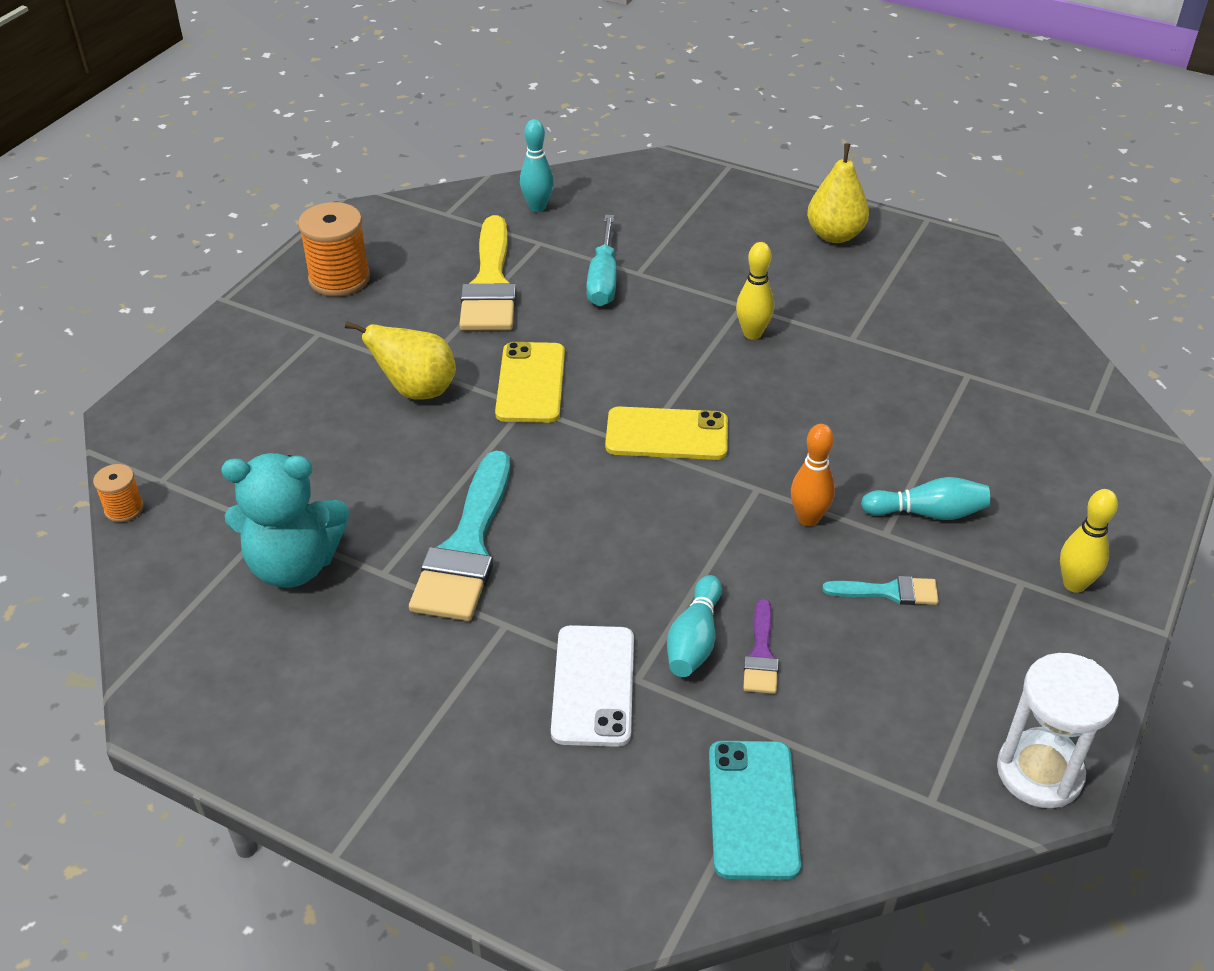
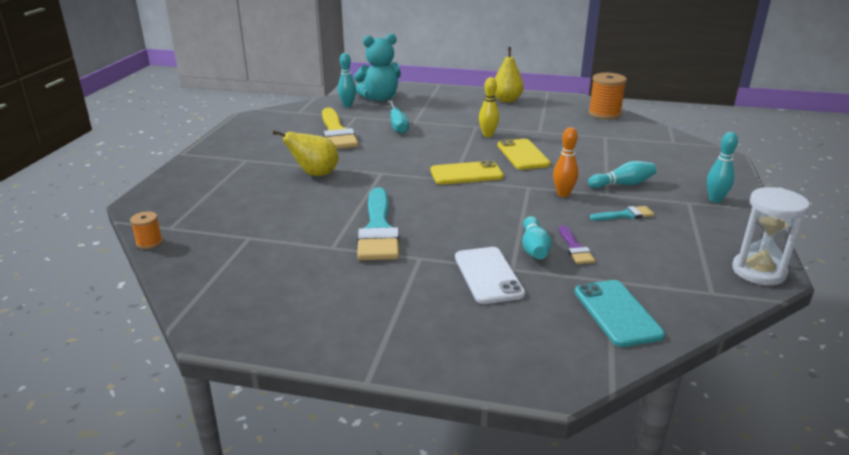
camera: 15 degrees left, 15 degrees down
(294, 565) = (273, 251): turquoise teddy bear -> turquoise teddy bear (380, 98)
(339, 279) = (248, 139): orange spool -> orange spool (604, 114)
(531, 383) = (379, 164): yellow phone -> yellow phone (523, 155)
(1074, 584) = (715, 199): yellow bowling pin -> turquoise bowling pin

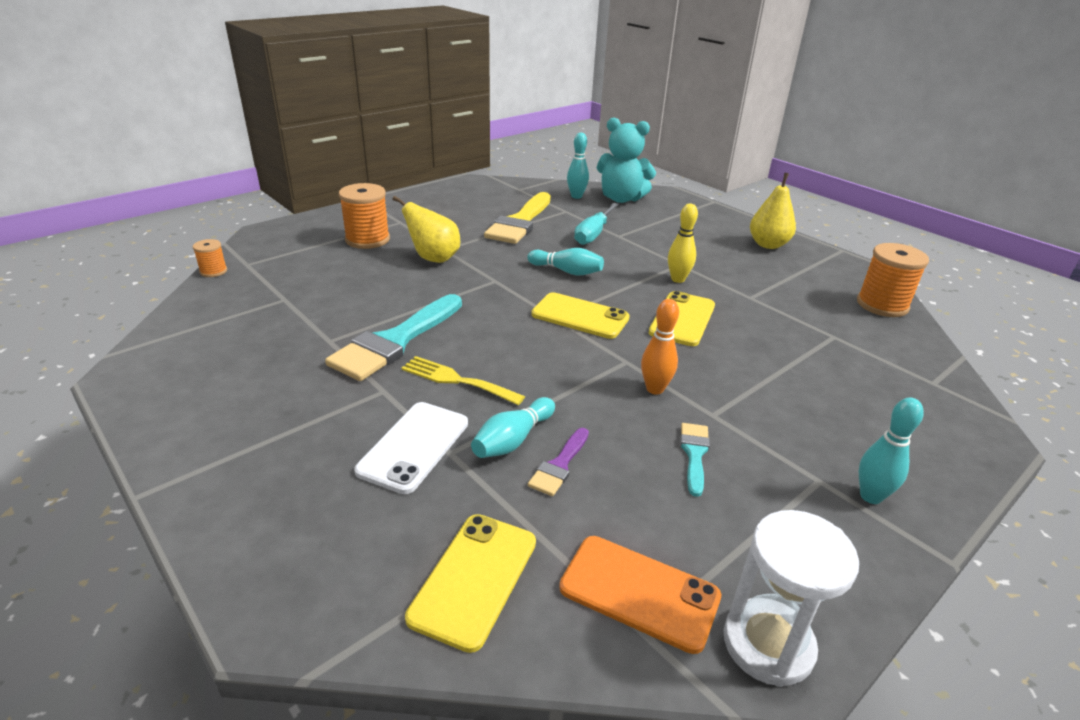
camera: 35 degrees right, 5 degrees up
(241, 179) = (367, 239): none -> orange spool
(453, 234) = (456, 380): none -> yellow fork
(617, 313) = (474, 579): turquoise phone -> yellow phone
(622, 184) = (756, 410): turquoise bowling pin -> turquoise bowling pin (567, 271)
(625, 215) = (694, 454): turquoise brush -> turquoise brush turned 105 degrees counterclockwise
(689, 280) = (639, 592): none -> orange phone

